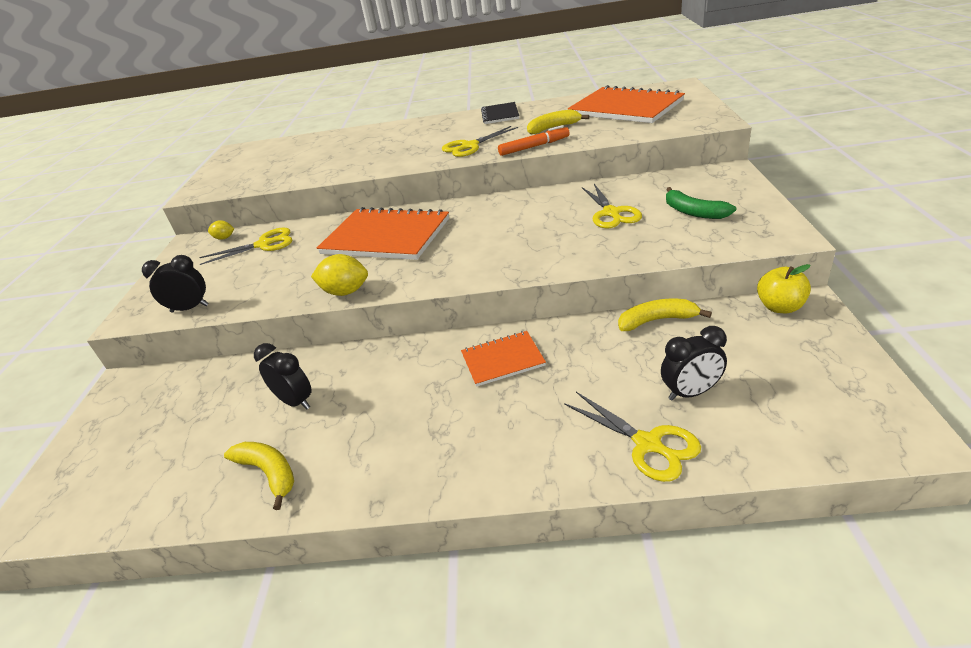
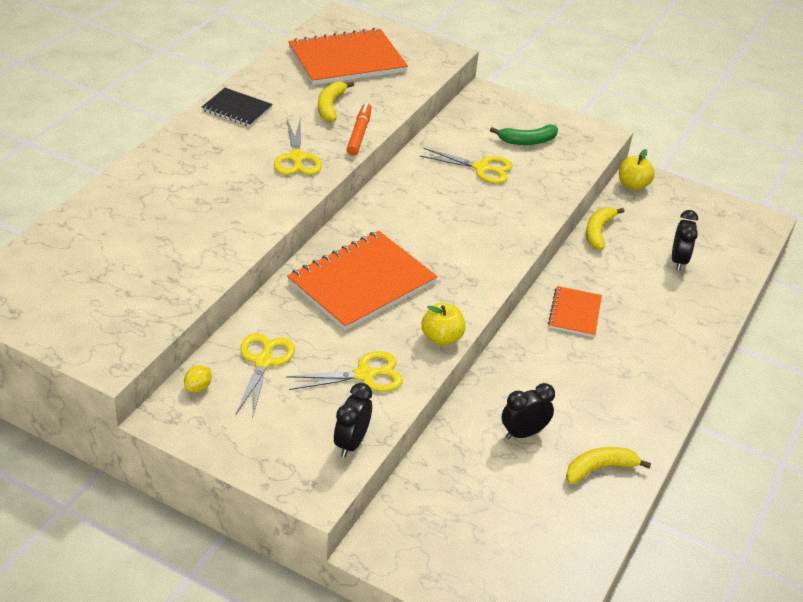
camera: 70 degrees left, 5 degrees up
(345, 292) = (441, 338): yellow lemon -> yellow apple
(648, 444) = (706, 298): yellow scissors -> yellow scissors (365, 375)

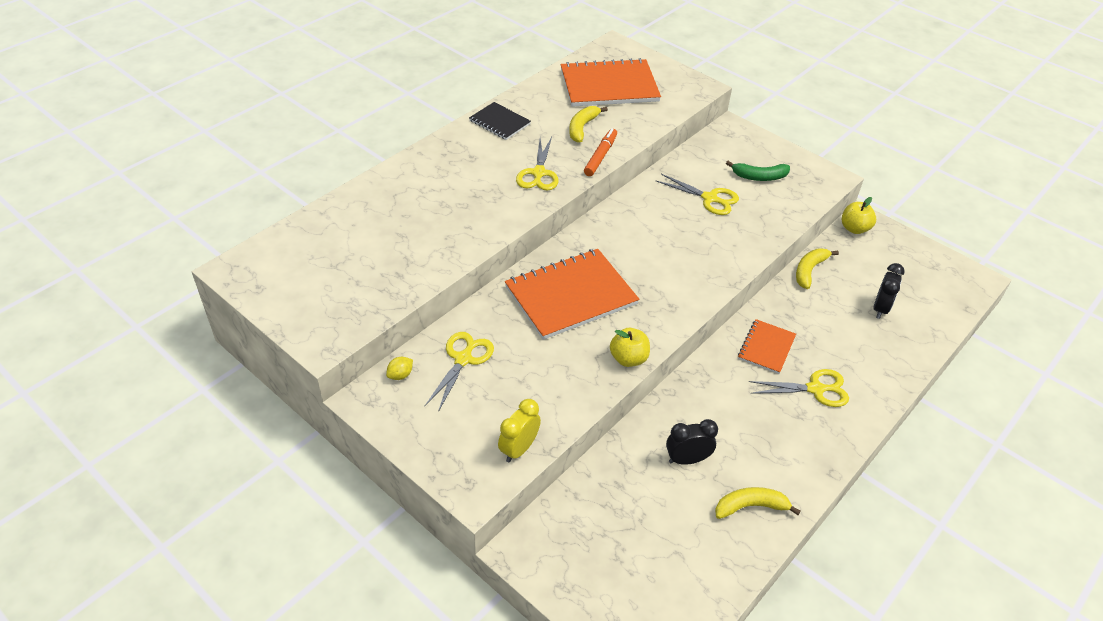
camera: 15 degrees right, 5 degrees up
(351, 443) = (519, 449): black clock -> yellow clock
(365, 375) = (549, 385): yellow scissors -> yellow scissors (815, 389)

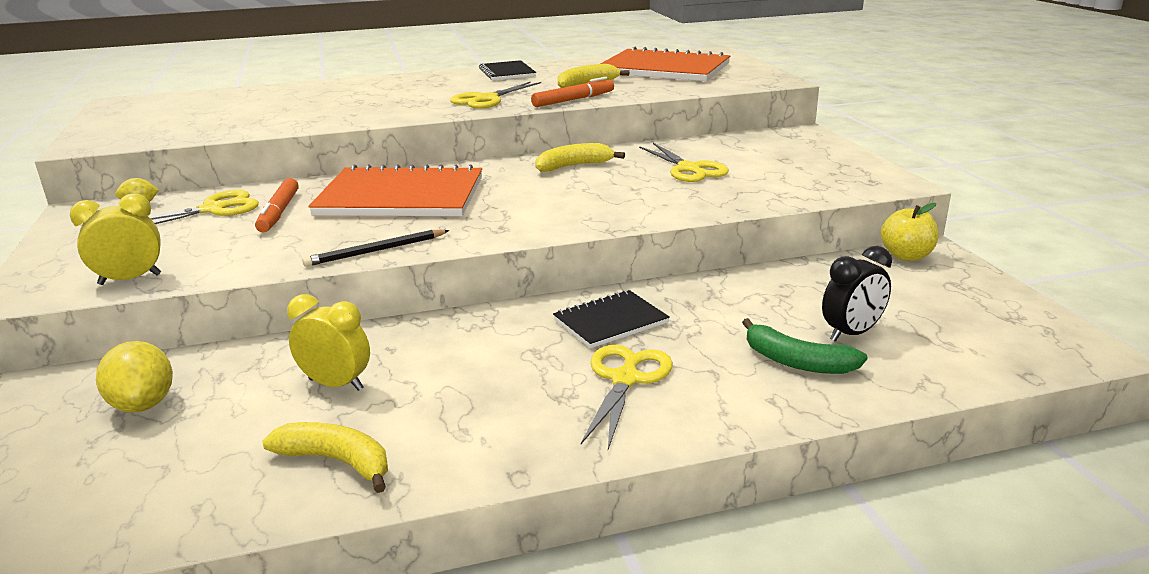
camera: 35 degrees right, 20 degrees down
(514, 344) = (279, 212): none -> orange marker
(607, 523) = (143, 404): none -> yellow lemon
(628, 359) = (375, 251): yellow apple -> black pencil
(687, 459) = (336, 384): black clock -> yellow clock
(759, 177) = (784, 166): green banana -> green banana (797, 362)
(766, 347) = (610, 321): orange notebook -> black notebook
(809, 270) = (779, 274): yellow banana -> yellow banana (573, 166)
(815, 389) = (625, 379): yellow scissors -> yellow scissors turned 105 degrees counterclockwise

